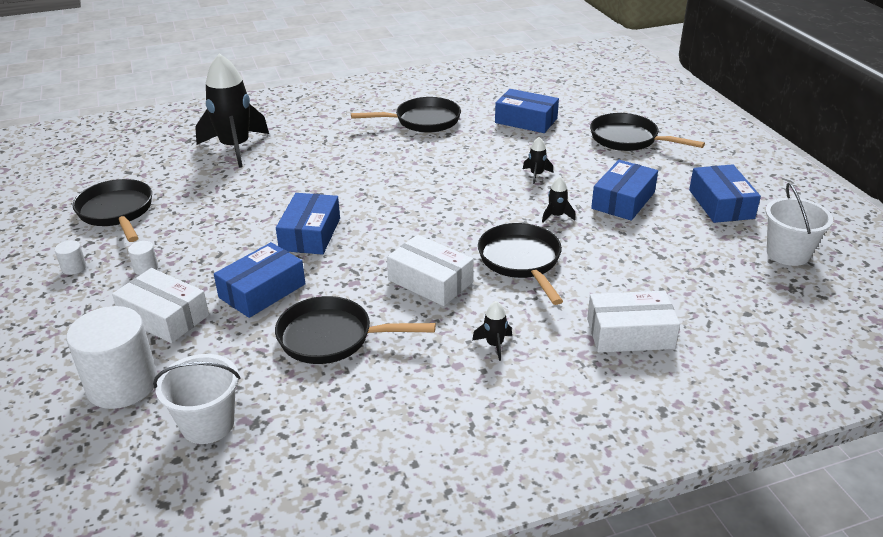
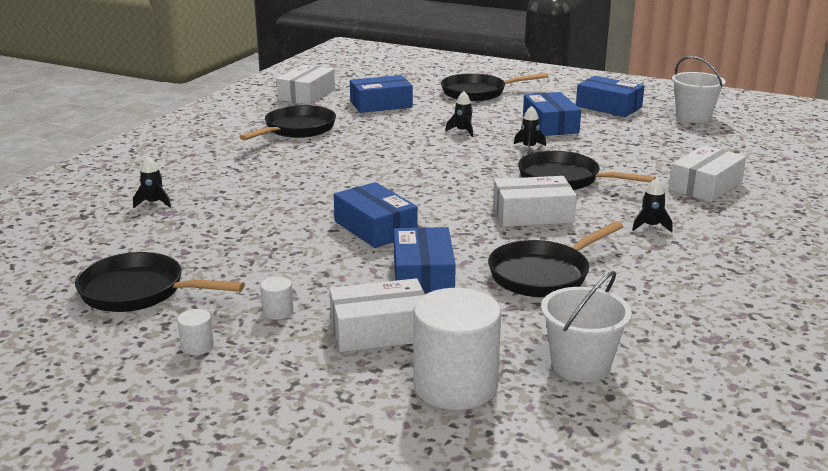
camera: 45 degrees left, 10 degrees down
(235, 147) = (154, 203): black rocket -> black rocket, size x0.41
(490, 89) = (306, 95): none -> white box

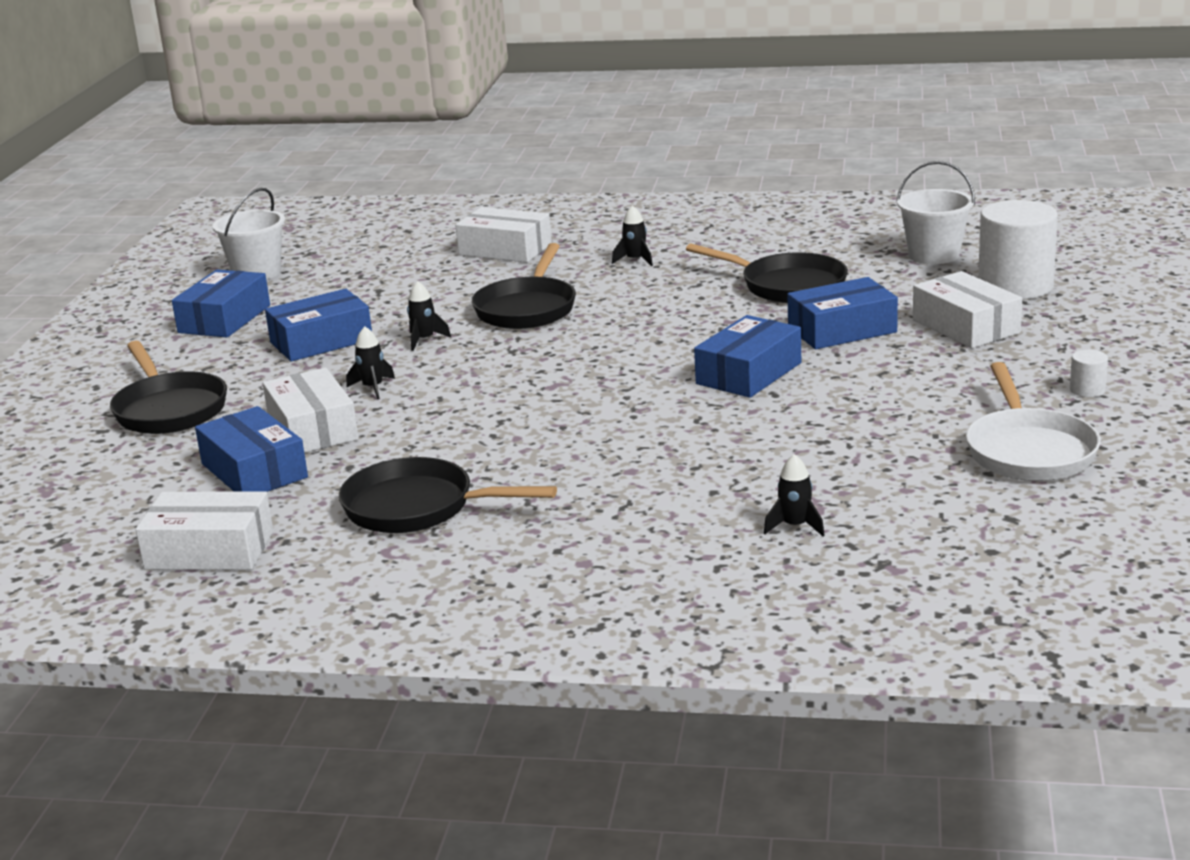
camera: 105 degrees left, 0 degrees up
(139, 292) = (1029, 451): black pan -> white pan
(278, 312) = (985, 373): white cylinder -> none
(532, 214) = (645, 309): white box -> white box (312, 429)

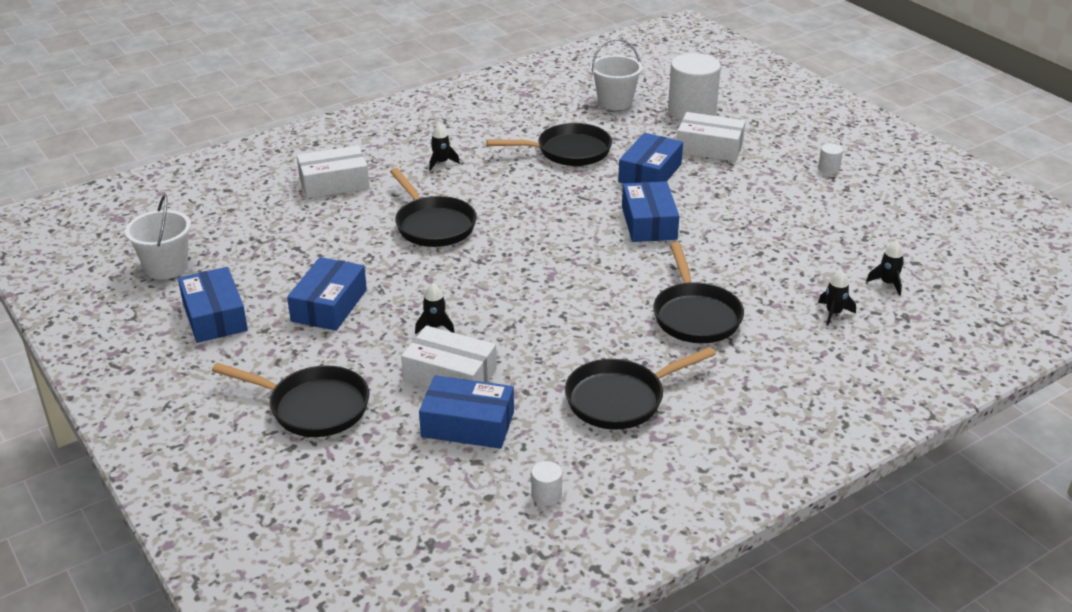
camera: 45 degrees left, 10 degrees up
(209, 550) = (546, 495): white box -> white cylinder
(424, 340) = (404, 275): black rocket -> black rocket (887, 283)
(632, 469) = (695, 316): none -> black pan
(1029, 451) = (861, 218): white pan -> none

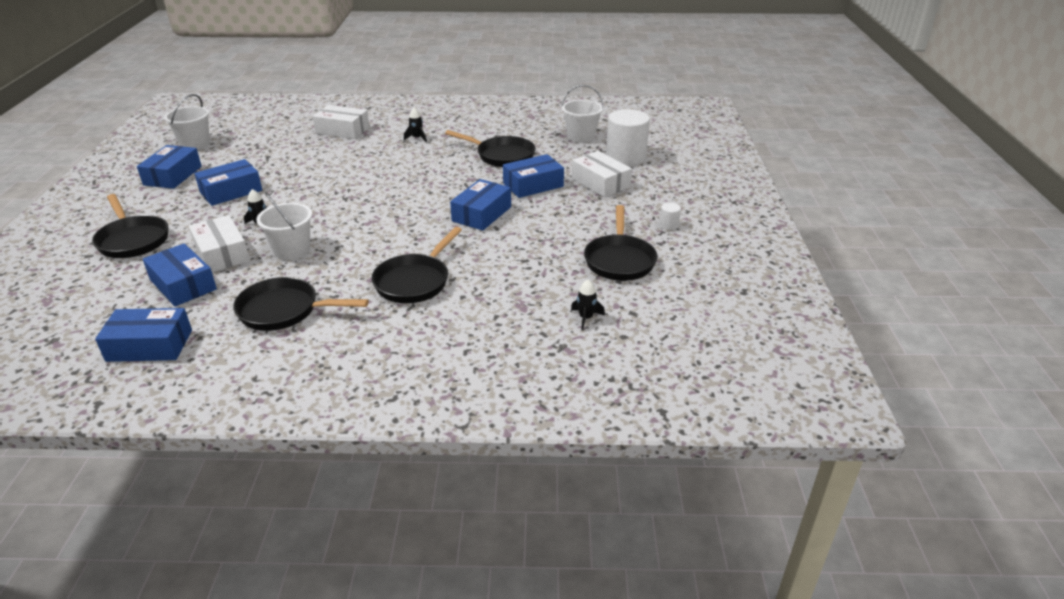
camera: 35 degrees right, 0 degrees up
(433, 225) = (354, 170): black pan -> black pan (619, 260)
(521, 339) = (292, 250): none -> white bucket
(546, 495) = (149, 345): white cylinder -> blue box
(833, 313) = (510, 321): black rocket -> none

